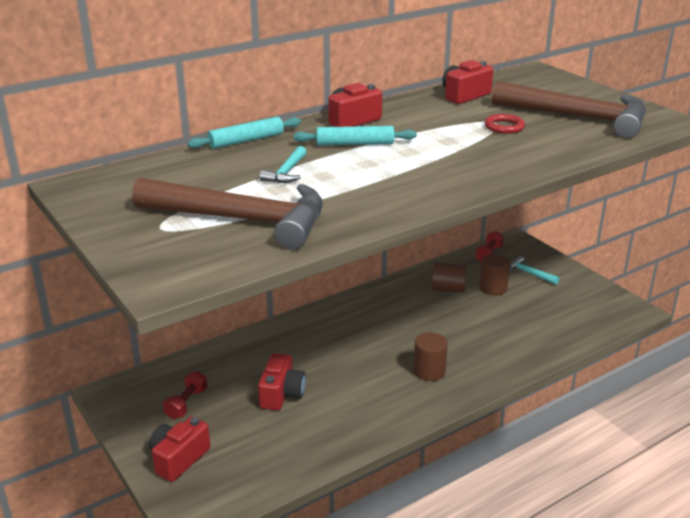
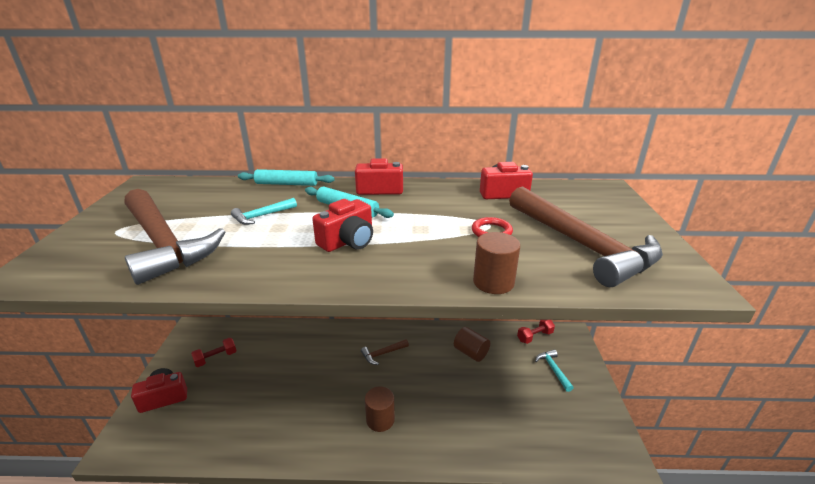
camera: 35 degrees right, 0 degrees up
(282, 394) = (270, 382): red camera -> red camera (348, 241)
(367, 323) = (383, 354): none -> brown hammer
(493, 288) = (508, 369): brown cylinder -> brown cylinder (493, 282)

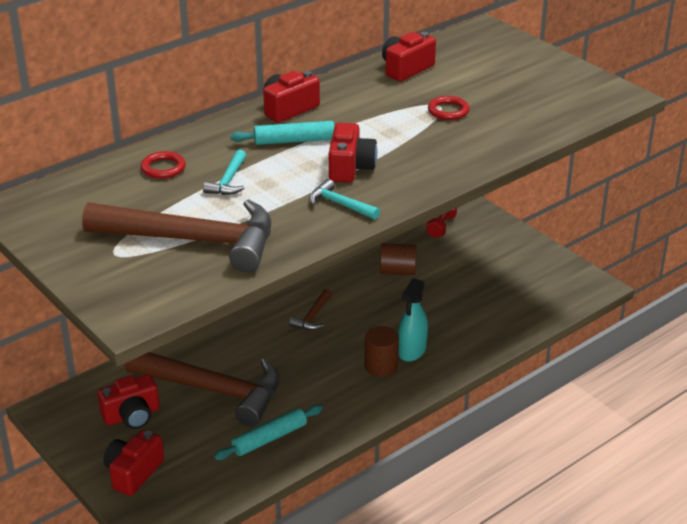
camera: 40 degrees left, 5 degrees up
(216, 358) = (132, 415): red dumbbell -> red camera
(247, 194) = (163, 168): none -> red ring
(286, 184) = (180, 141): turquoise rolling pin -> turquoise rolling pin (269, 438)
(414, 421) = (412, 351): none -> turquoise spray bottle
(493, 282) = (502, 150): brown cylinder -> none
(553, 369) = (485, 248): turquoise hammer -> turquoise hammer (340, 204)
(581, 245) = (525, 95): brown hammer -> brown hammer (213, 390)

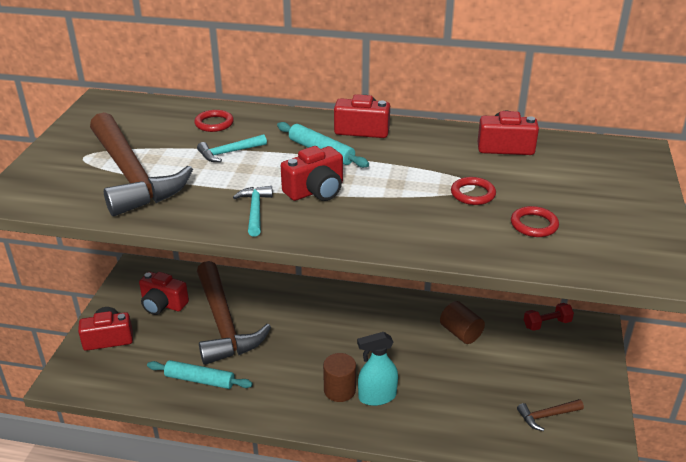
camera: 50 degrees right, 0 degrees up
(312, 316) = (354, 322): brown hammer -> brown hammer (547, 416)
(516, 109) = (534, 225): none -> red ring

